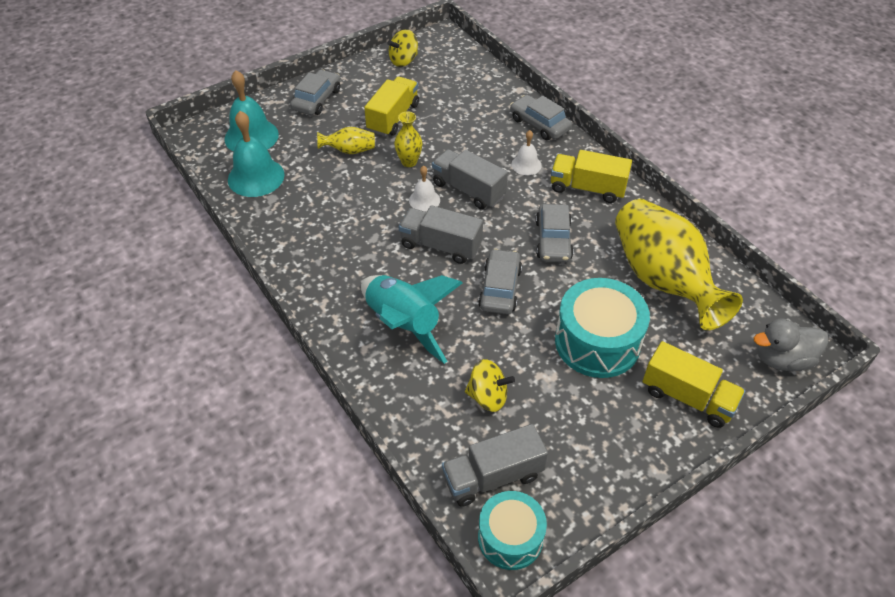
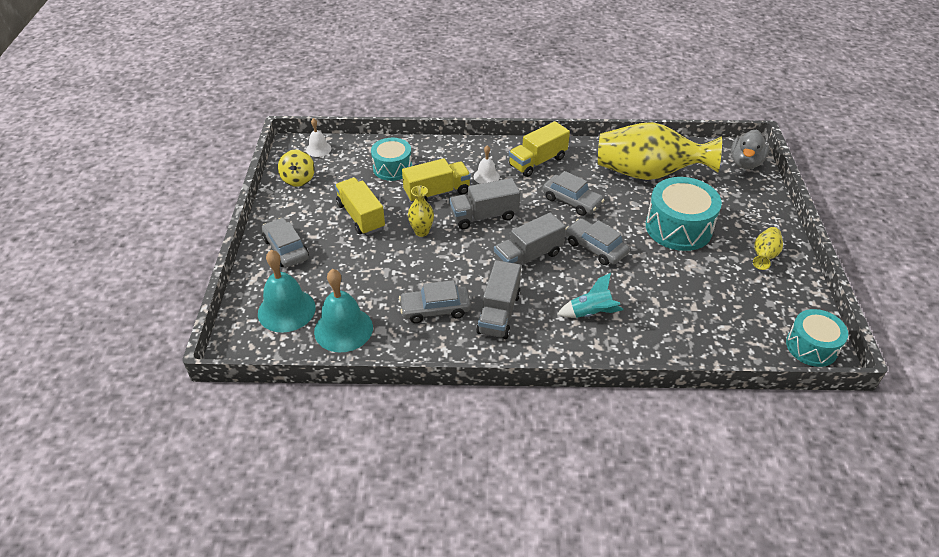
camera: 55 degrees left, 5 degrees down
(349, 151) = (373, 258): yellow vase -> yellow vase (764, 255)
(404, 324) = (591, 313): turquoise rocket -> turquoise rocket, size x0.57
(424, 200) = (472, 243): white bell -> white bell (318, 149)
(474, 102) = (392, 168): none -> turquoise drum
(488, 397) = (689, 301): yellow spinning top -> none
(492, 476) = (758, 331): grey truck -> grey truck (499, 313)
(539, 124) = (451, 150): grey car -> grey car (435, 309)
(687, 397) = (749, 213): yellow truck -> yellow truck (437, 192)

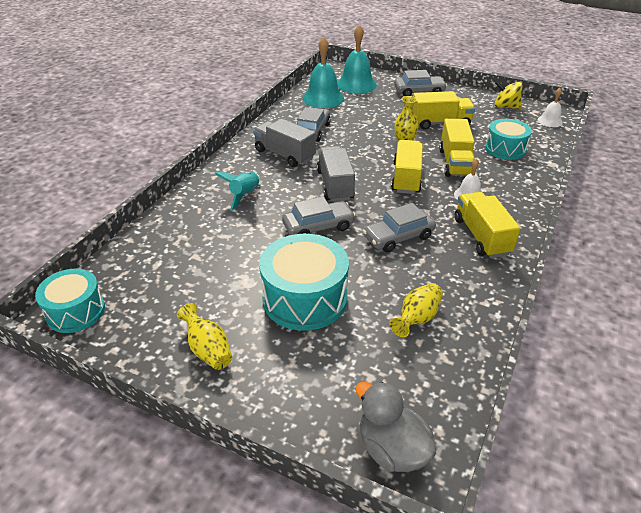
camera: 115 degrees right, 5 degrees down
(484, 216) = (406, 178): grey truck -> yellow truck
(648, 174) = (417, 318): yellow vase -> yellow vase, size x0.43

